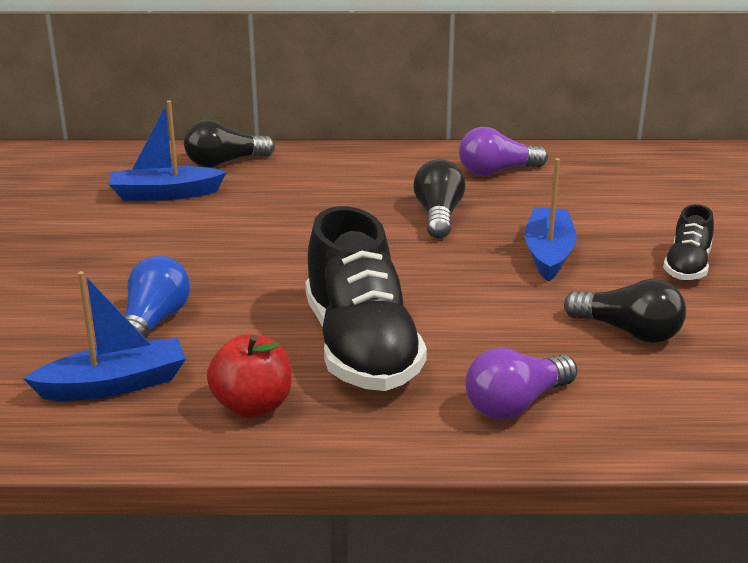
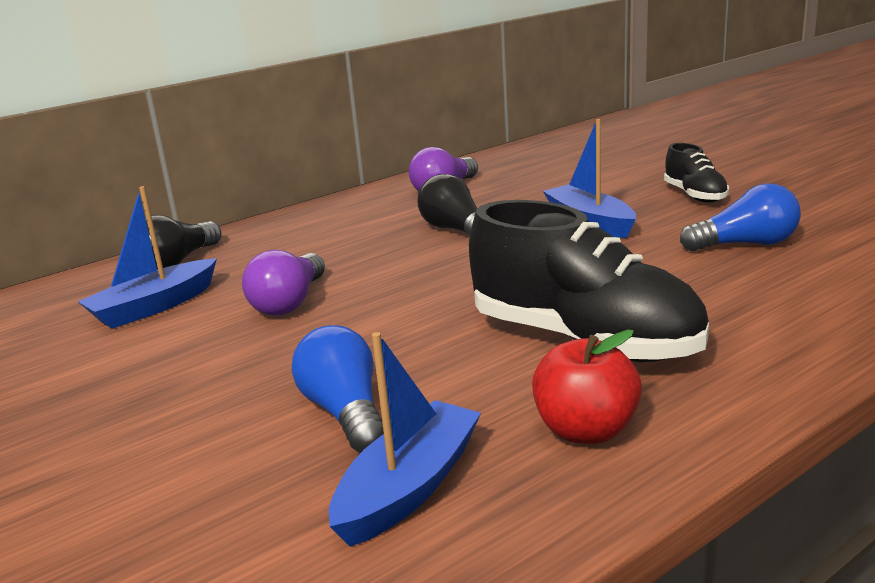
camera: 35 degrees left, 5 degrees down
(516, 404) = (779, 321): purple light bulb -> purple light bulb (289, 302)
(628, 332) = (745, 244): black light bulb -> blue light bulb

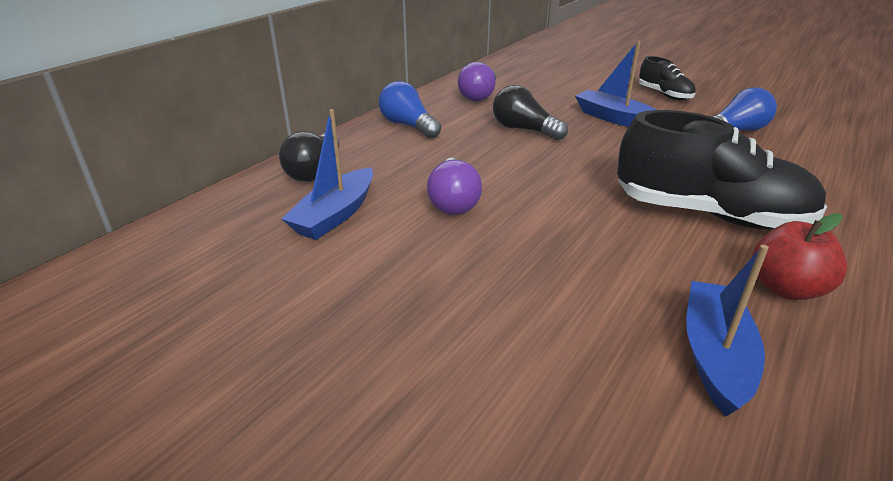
camera: 20 degrees left, 10 degrees up
(345, 413) = (600, 296): blue light bulb -> blue light bulb (408, 126)

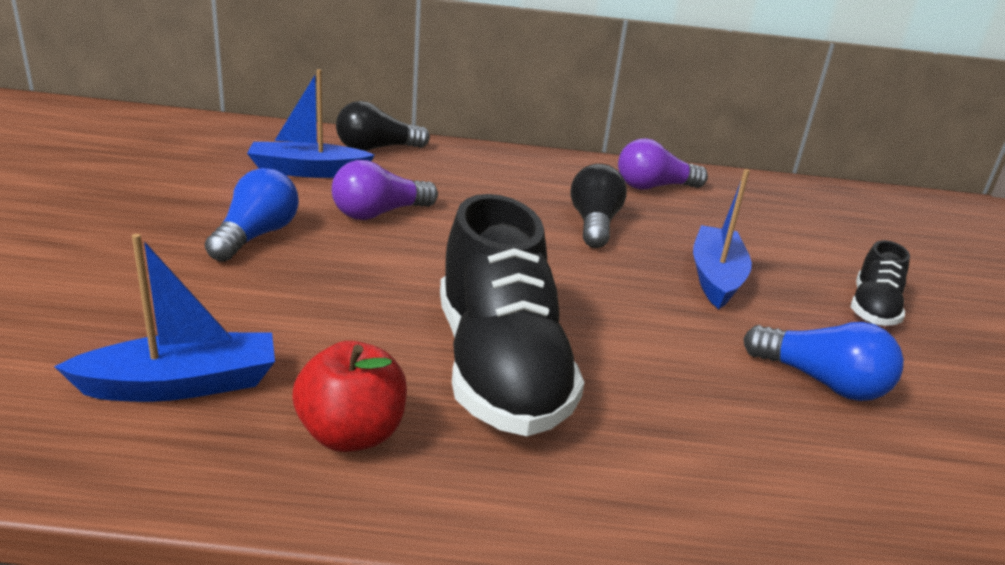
camera: 55 degrees right, 5 degrees down
(408, 126) = (520, 167): blue light bulb -> blue light bulb (256, 236)

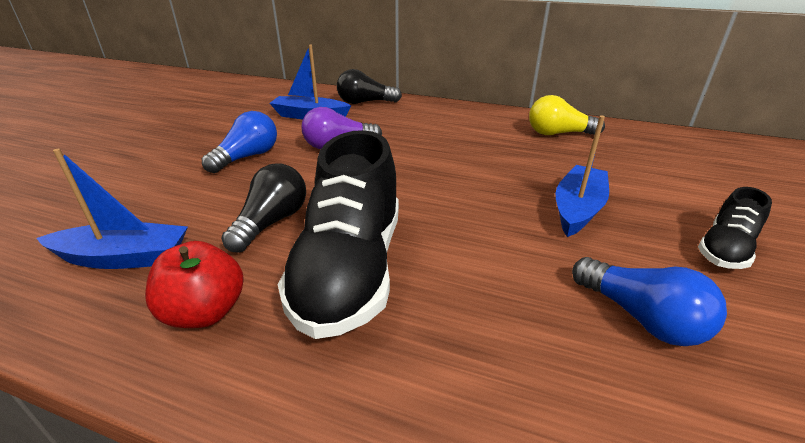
camera: 20 degrees right, 5 degrees up
(594, 224) = (493, 160): black light bulb -> black light bulb (271, 222)
(654, 187) = (558, 134): purple light bulb -> yellow light bulb

